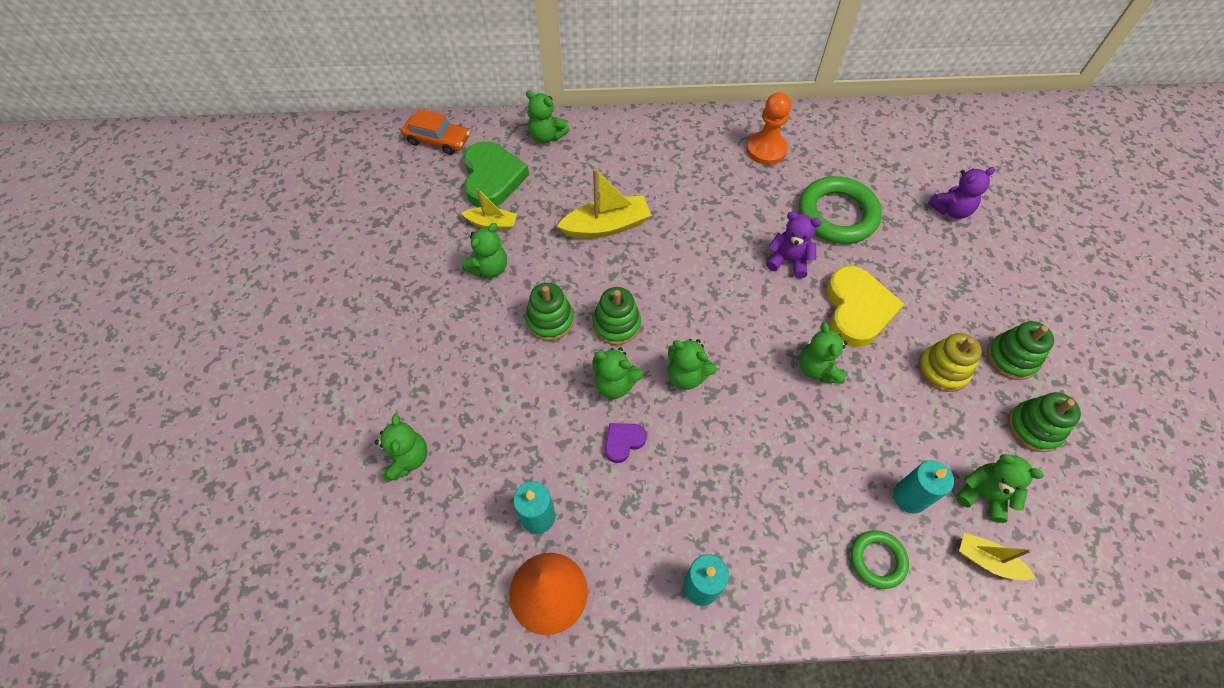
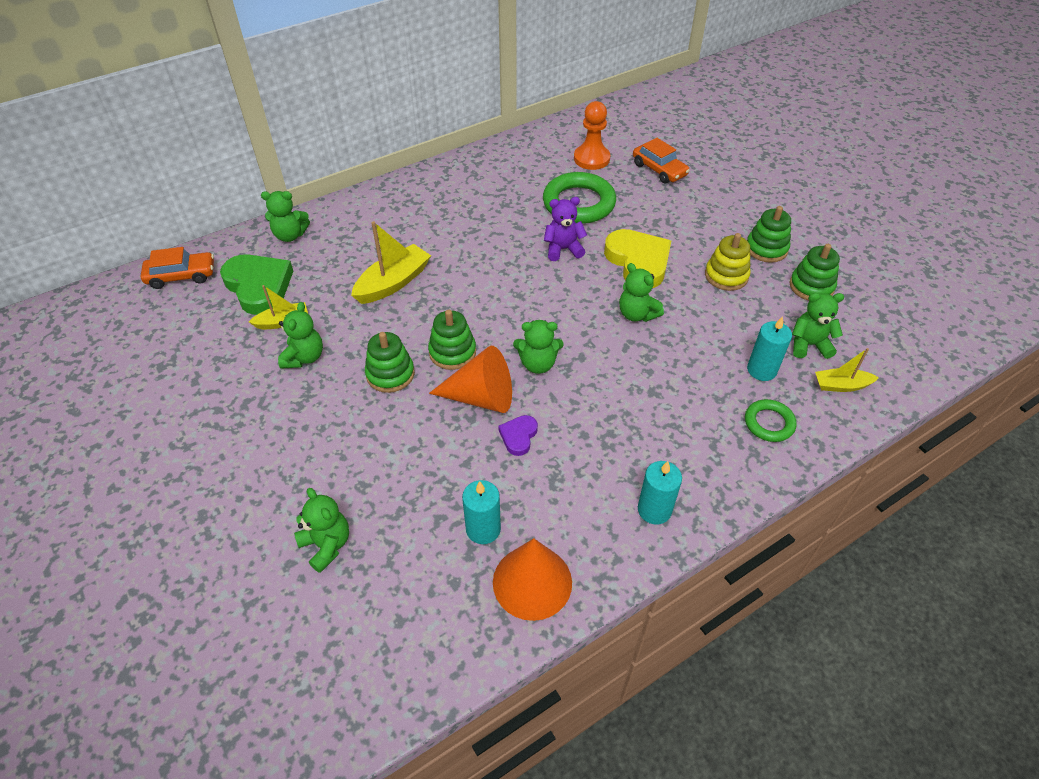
camera: 30 degrees left, 10 degrees down
(614, 384) = (481, 397): green teddy bear -> orange cone
(766, 149) = (492, 178): orange pawn -> orange pawn (591, 159)
(951, 210) = (659, 169): purple teddy bear -> orange car

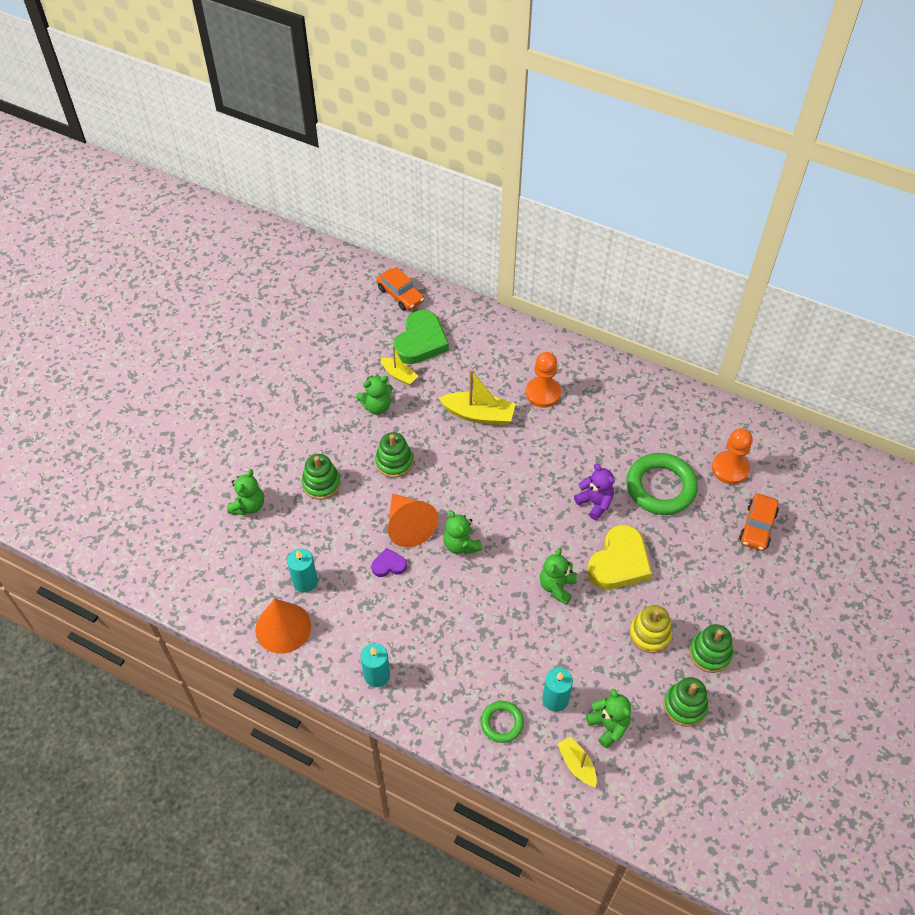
camera: 60 degrees right, 5 degrees up
(290, 235) = (481, 326): green teddy bear -> none
(412, 229) = (543, 393): none -> orange pawn
(452, 352) = (437, 487): green stacking toy -> green stacking toy (321, 483)

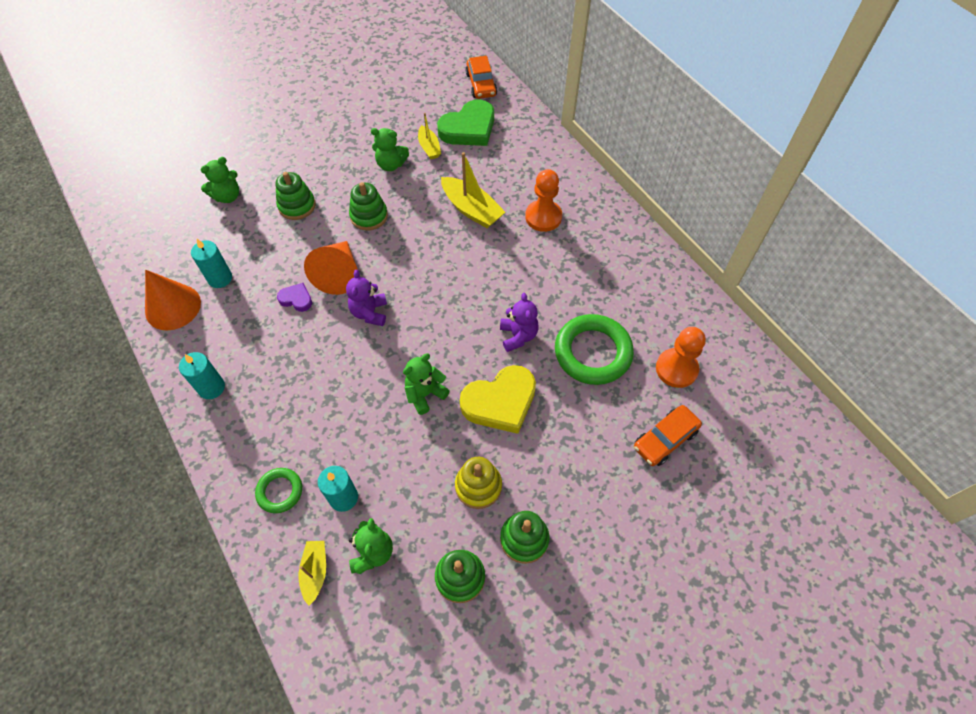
camera: 30 degrees right, 5 degrees up
(461, 545) = (369, 313): green teddy bear -> purple teddy bear

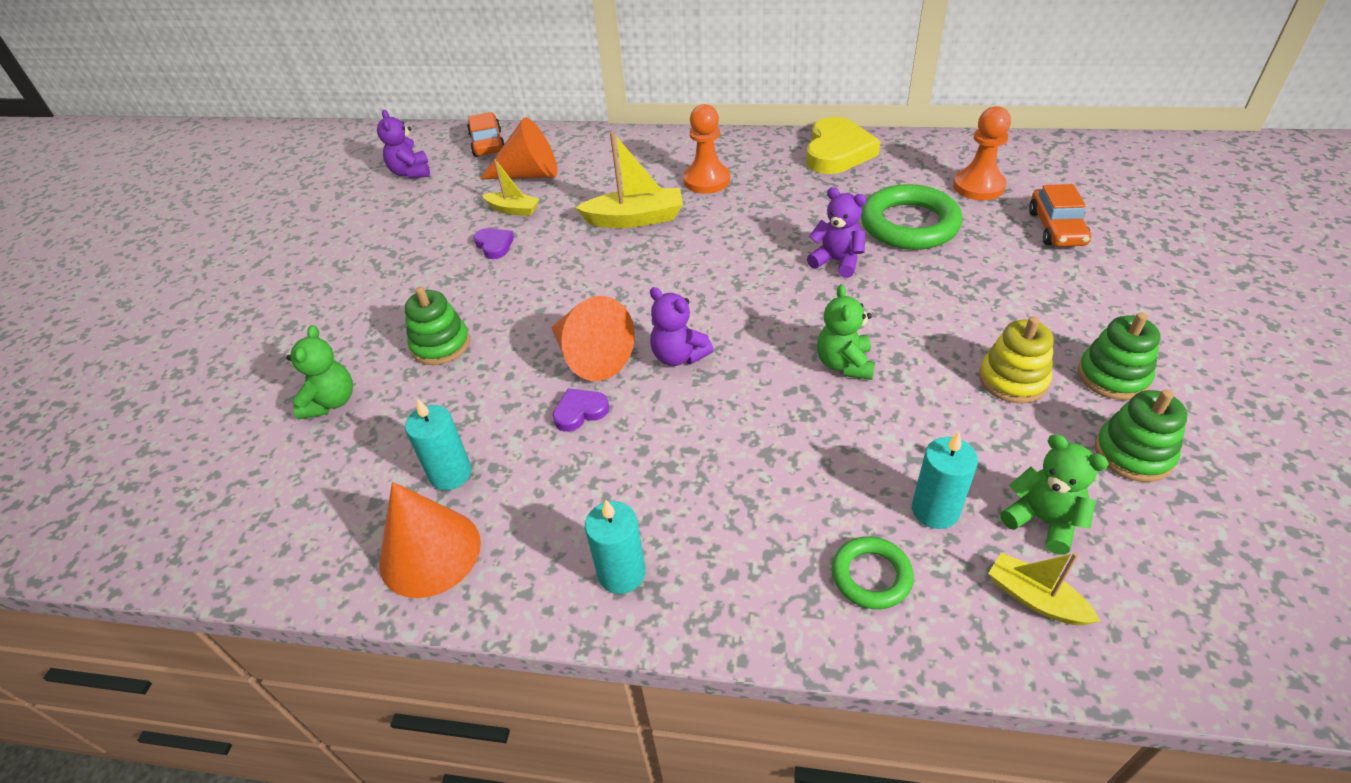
camera: 45 degrees left, 15 degrees down
(369, 216) = (540, 294): green stacking toy -> none
(391, 164) = (494, 245): green teddy bear -> purple heart
(421, 75) = (411, 173): none -> purple teddy bear
(468, 128) = (529, 175): green heart -> orange cone
(481, 84) = (487, 143): orange car -> orange car turned 135 degrees counterclockwise
(500, 402) = (911, 312): yellow heart -> yellow heart (837, 152)

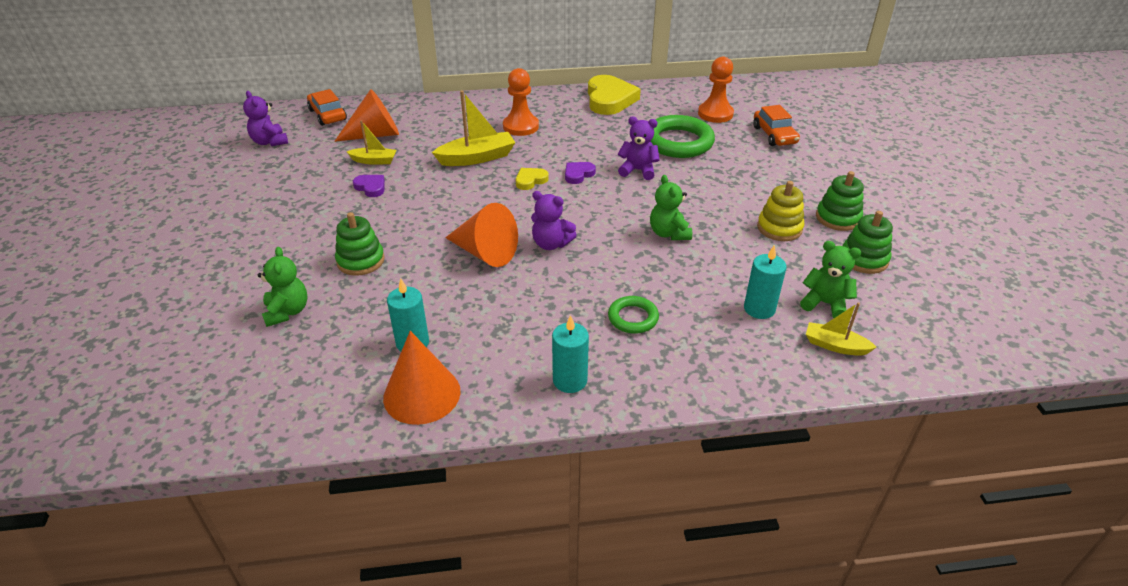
camera: 20 degrees left, 5 degrees down
(580, 412) = (494, 289): purple heart -> purple heart (578, 174)
(688, 259) = (530, 180): none -> yellow heart
(871, 576) = (734, 352): green ring -> green ring (633, 318)

